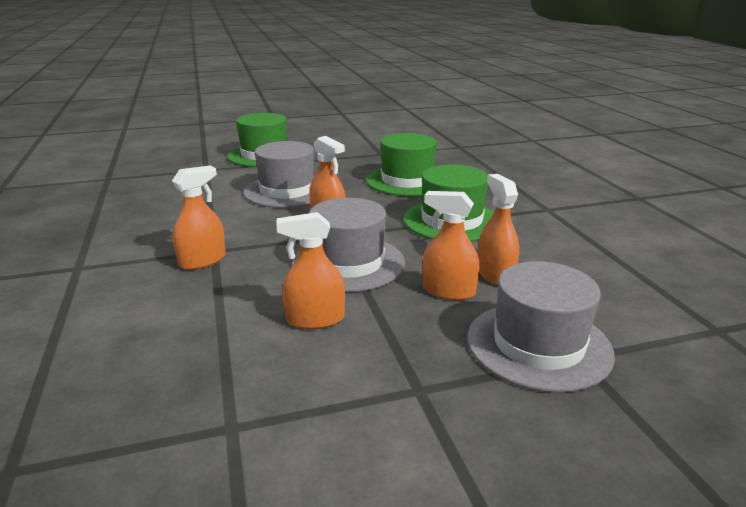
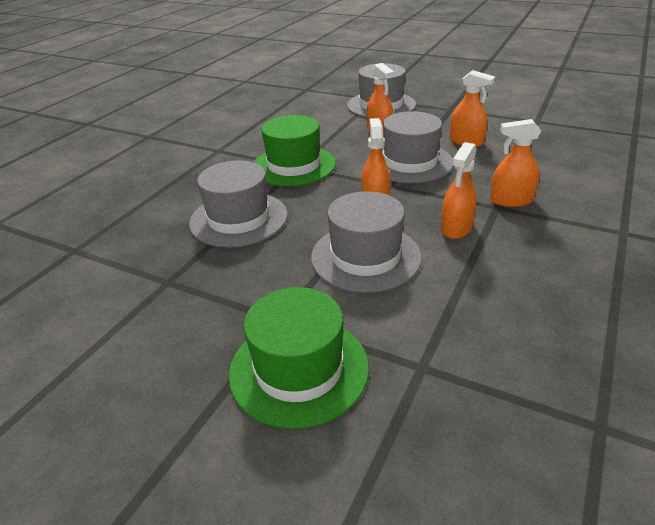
camera: 135 degrees left, 10 degrees up
(407, 181) = (238, 219): green hat -> grey hat
(495, 274) = (341, 130): orange spray bottle -> orange spray bottle (456, 228)

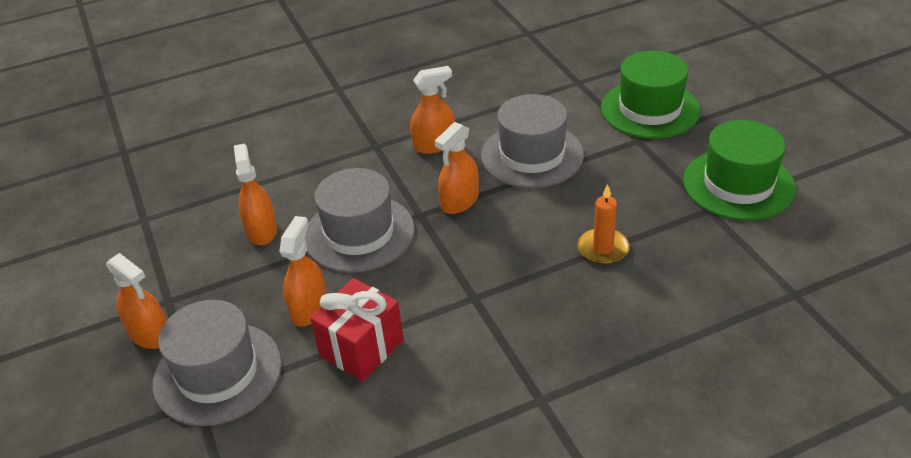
camera: 140 degrees left, 5 degrees up
(238, 219) = (603, 249): grey hat -> orange candle
(294, 165) = (477, 301): green hat -> green hat (738, 184)
(330, 132) = (362, 348): none -> red gift
(511, 200) = (355, 145): orange spray bottle -> orange spray bottle (150, 334)

